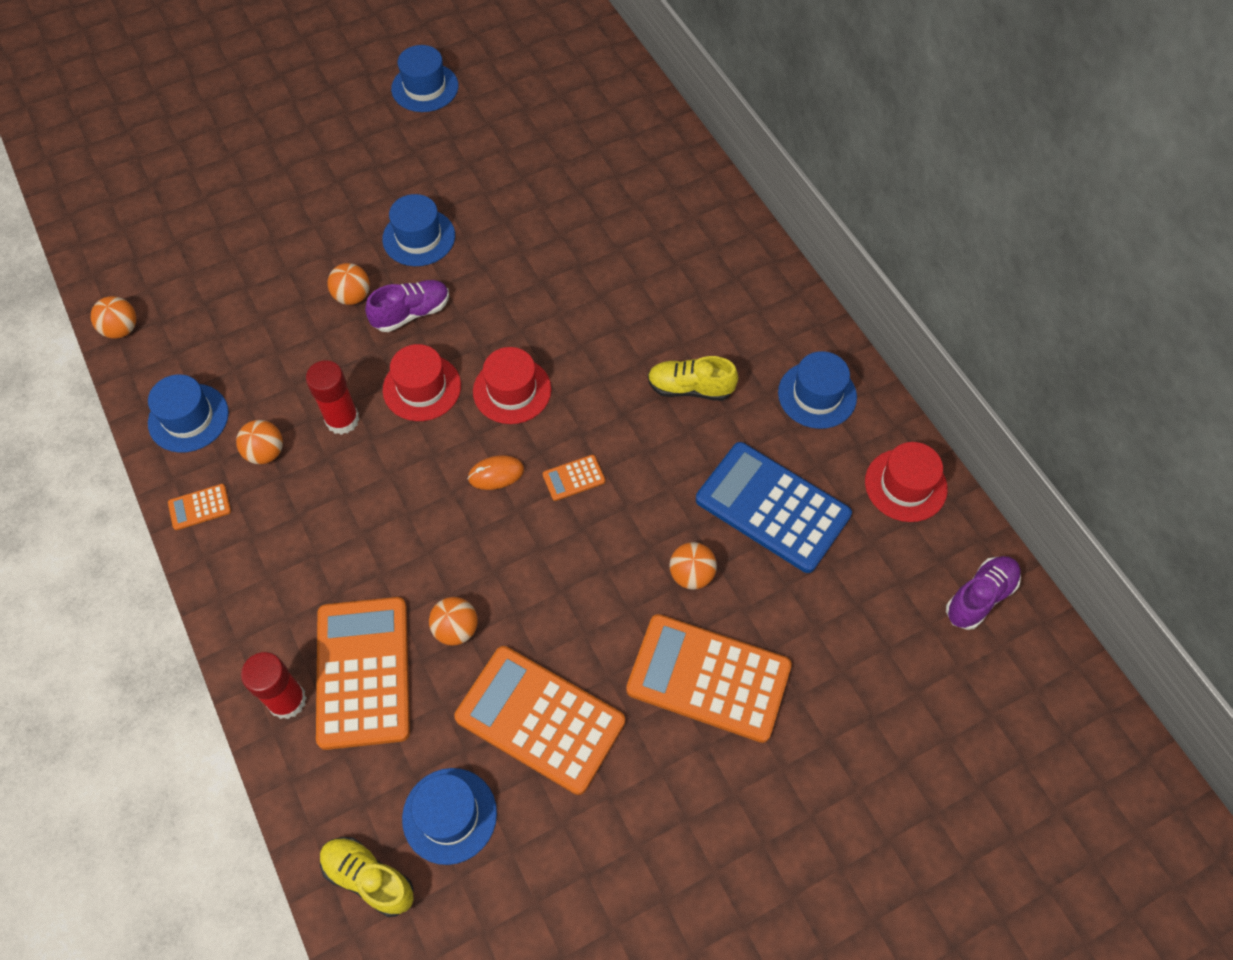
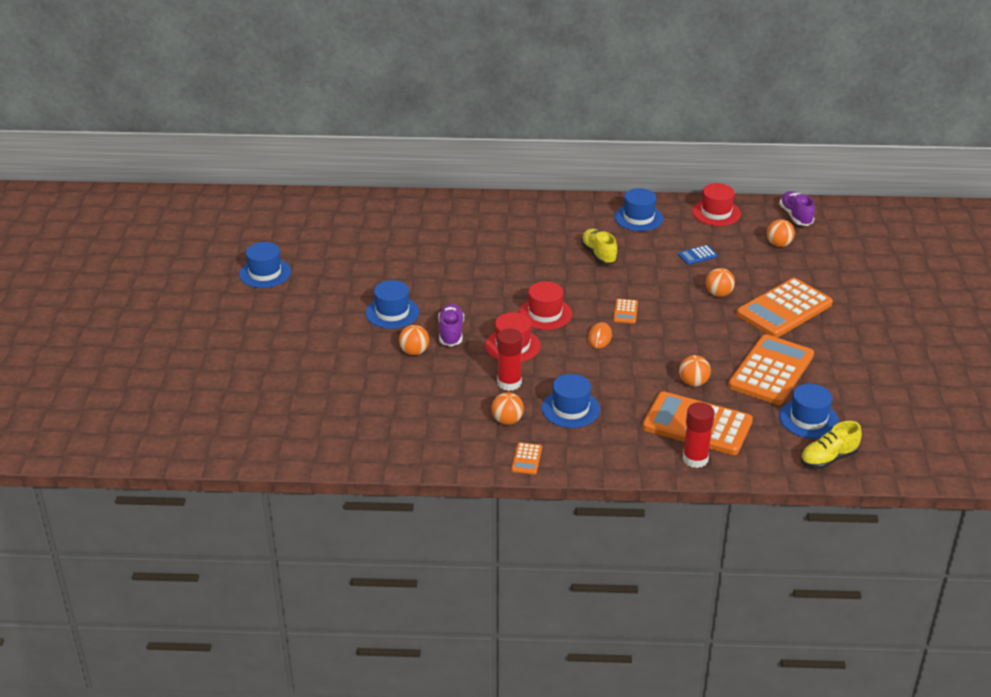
camera: 60 degrees left, 25 degrees down
(121, 329) = (344, 458): orange ball -> orange ball (779, 244)
(188, 418) = (450, 446): blue hat -> blue hat (570, 409)
(540, 719) = (771, 371): orange calculator -> orange calculator turned 150 degrees clockwise
(690, 388) = (598, 254): yellow shoe -> yellow shoe turned 120 degrees clockwise
(772, 507) = (697, 255): blue calculator -> blue calculator, size x0.41

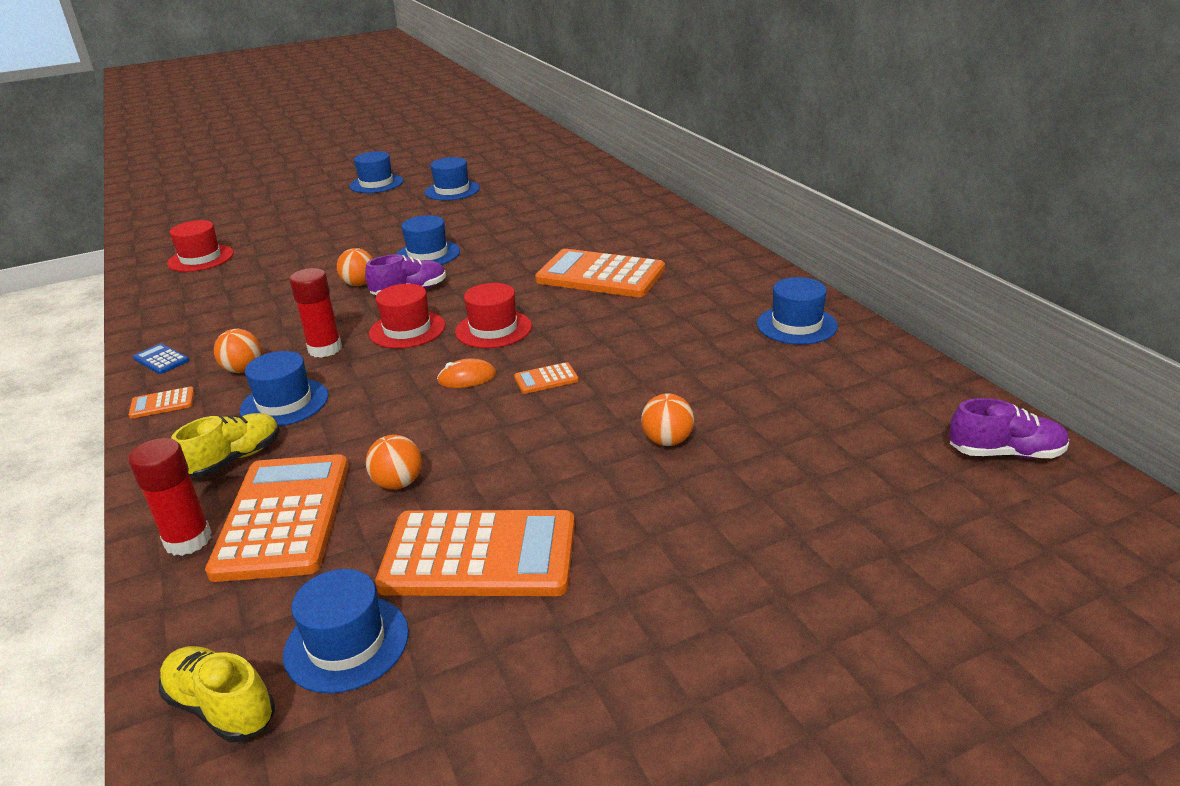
camera: 65 degrees right, 5 degrees down
(193, 305) = (376, 184): none -> blue hat
(598, 254) = (668, 324): yellow shoe -> yellow shoe (234, 459)
(697, 255) = (756, 394): blue calculator -> blue calculator (161, 360)
(716, 213) = (899, 377): red hat -> red hat (201, 258)
(779, 244) = (888, 459): orange ball -> none
(784, 309) = (687, 519): orange calculator -> orange calculator (600, 275)
(795, 216) = (1005, 453): purple shoe -> purple shoe turned 45 degrees clockwise

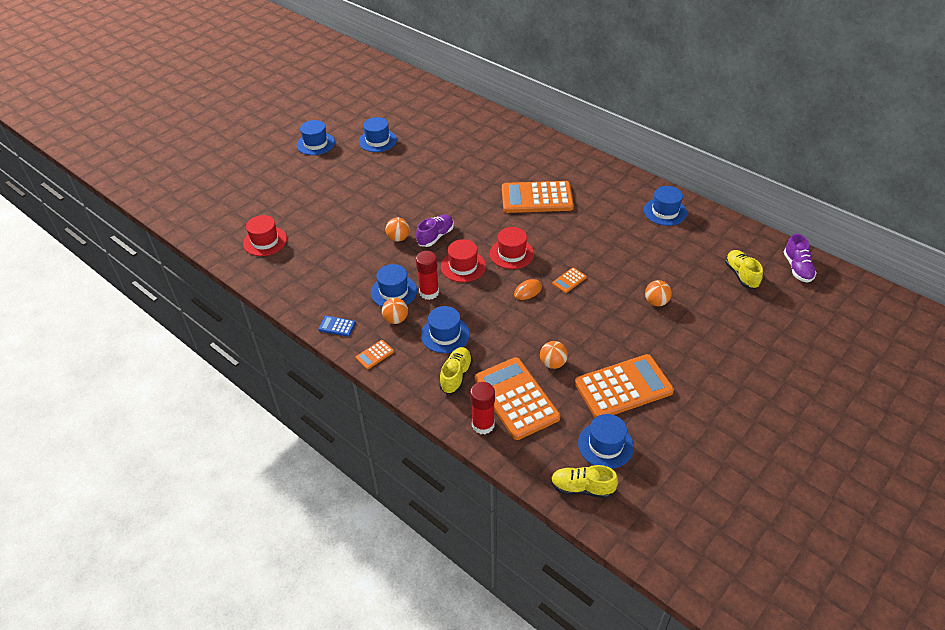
camera: 25 degrees left, 15 degrees up
(427, 254) = (417, 204): blue hat -> blue hat (394, 291)
(872, 438) = (741, 275): none -> yellow shoe
(1005, 453) = (797, 268): purple shoe -> purple shoe turned 105 degrees clockwise

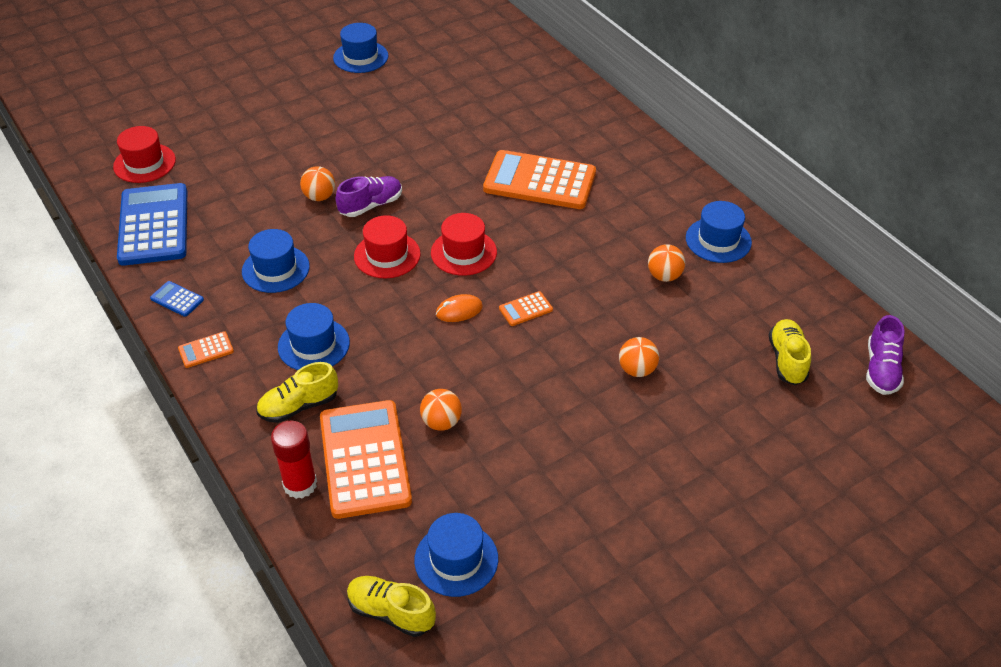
camera: 15 degrees right, 0 degrees up
(294, 281) = (153, 225): none -> blue calculator
(315, 144) = (277, 45): blue hat -> none
(396, 319) = (259, 308): orange ball -> orange ball (664, 276)
(429, 292) = (322, 281): red glue stick -> none
(456, 376) = (299, 406): yellow shoe -> yellow shoe turned 150 degrees counterclockwise
(623, 387) = (525, 482): orange calculator -> none

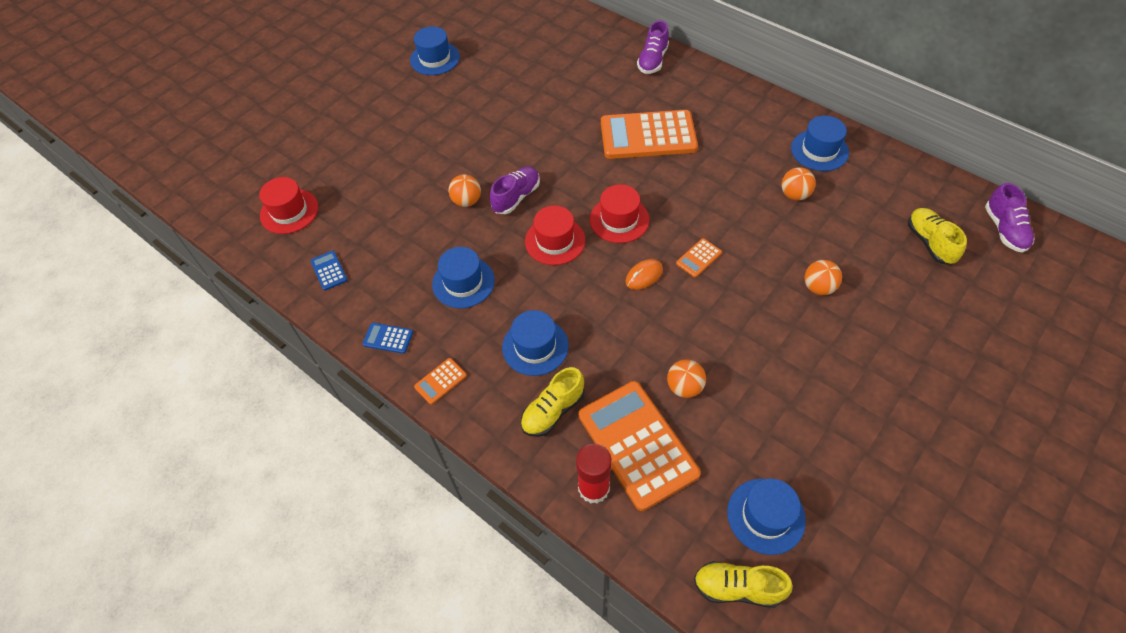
camera: 15 degrees left, 10 degrees up
(153, 225) = (329, 271): blue calculator -> blue calculator, size x0.41
(587, 110) = (652, 60): none -> purple shoe

